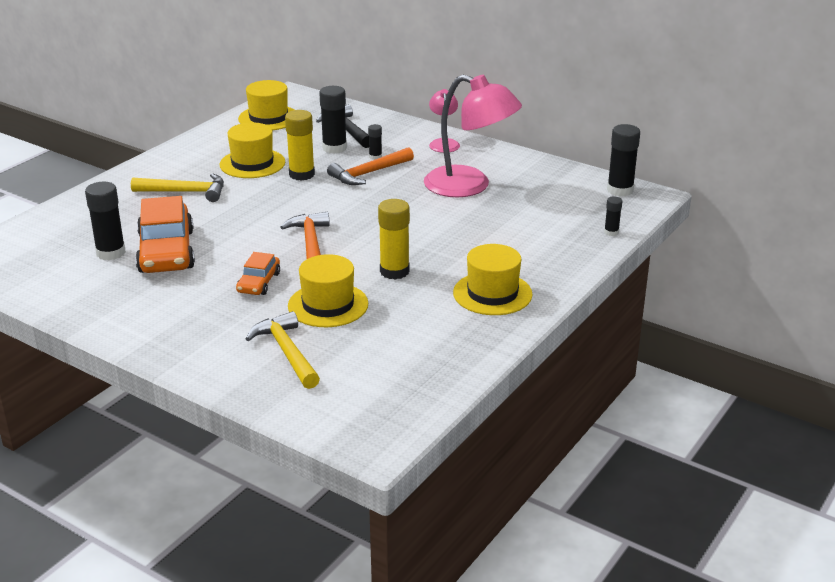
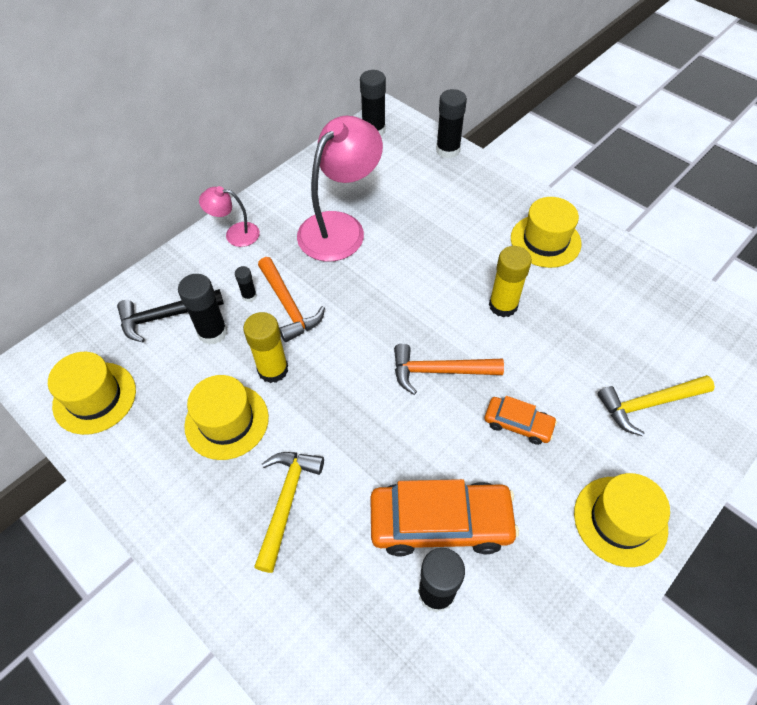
camera: 80 degrees left, 25 degrees up
(328, 305) = (563, 364): yellow hat -> yellow hat (620, 520)
(611, 232) = (448, 150): black glue stick -> black glue stick, size x1.91

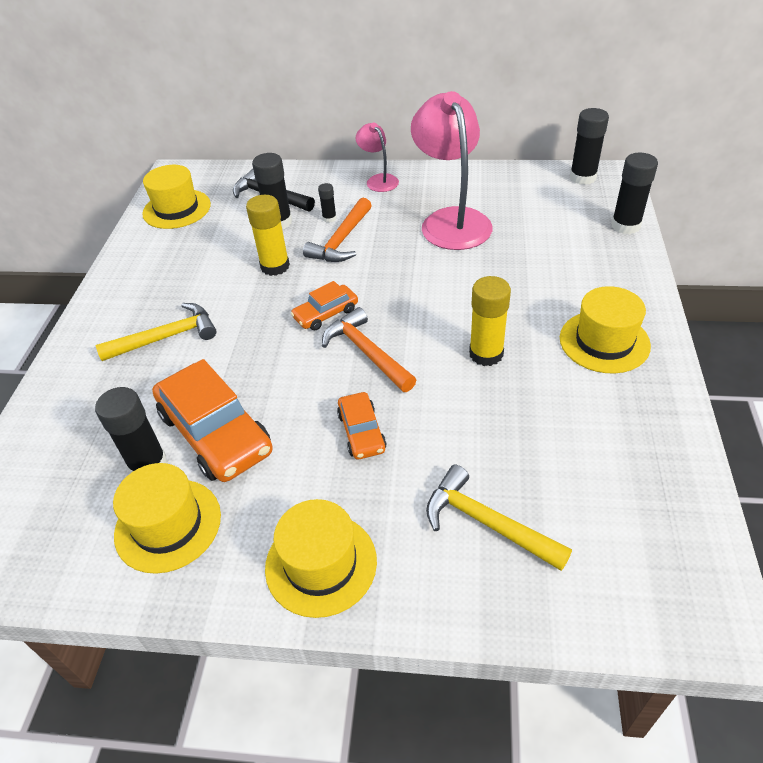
camera: 55 degrees right, 10 degrees down
(227, 421) = (209, 271): yellow hat -> yellow hat (168, 525)
(340, 227) = (451, 220): pink lamp -> pink lamp turned 105 degrees counterclockwise
(370, 370) = (326, 313): none -> orange car

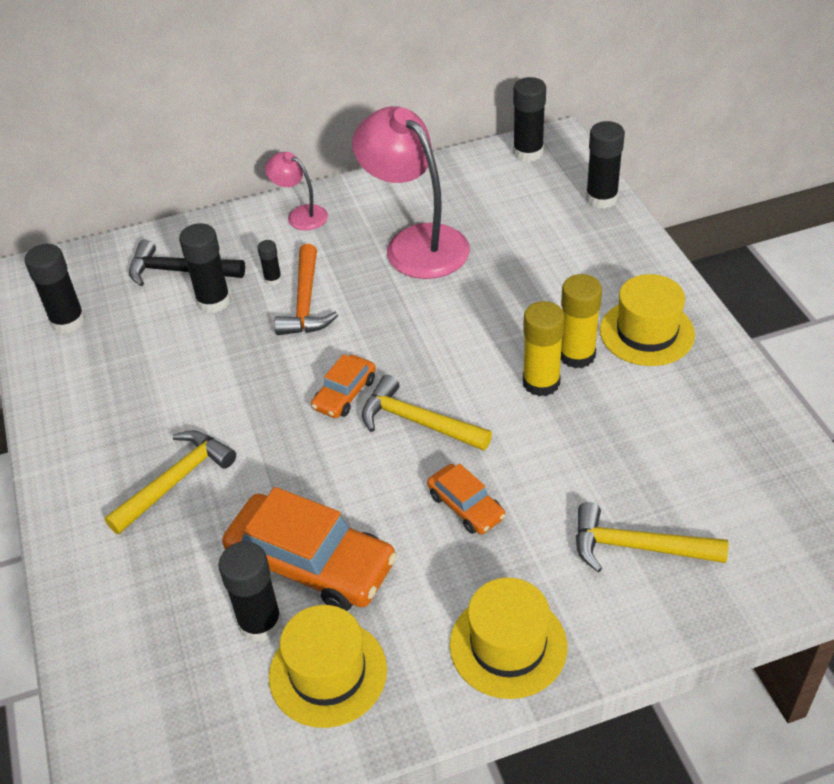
camera: 25 degrees left, 0 degrees up
(177, 209) = (68, 321): yellow hat -> black glue stick
(275, 266) = (247, 357): yellow glue stick -> yellow glue stick (577, 355)
(366, 352) = (417, 421): orange hammer -> yellow hammer

